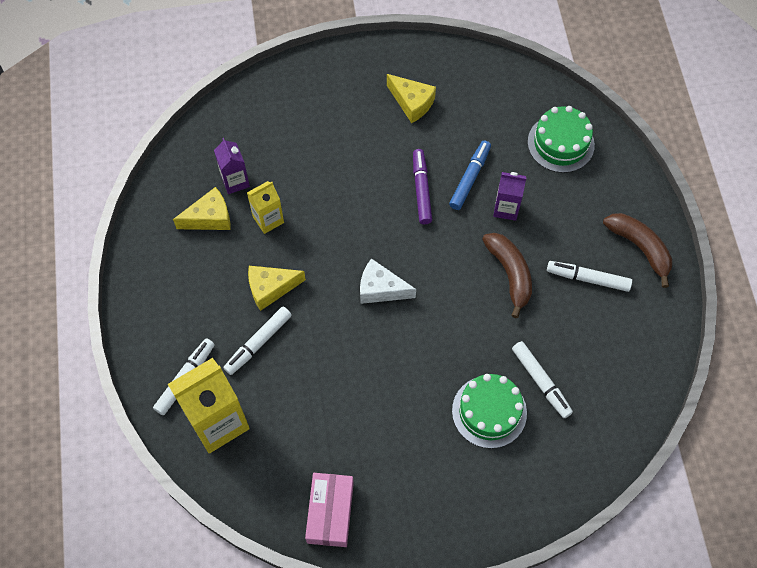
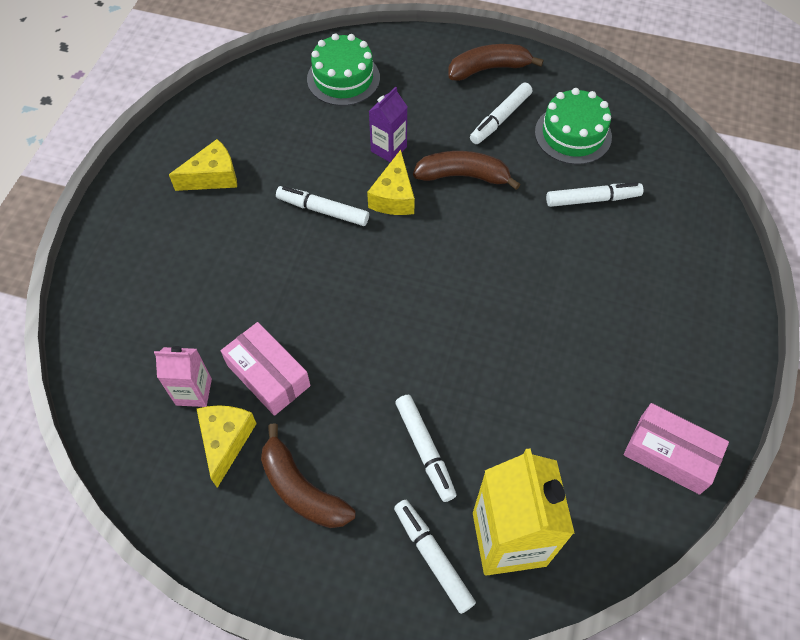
camera: 65 degrees left, 5 degrees down
(197, 279) = (301, 489): none -> brown banana
(235, 181) = (193, 392): purple carton -> pink carton
(268, 219) = (268, 375): yellow carton -> pink box
(271, 288) = (361, 408): yellow cheese -> yellow cheese (394, 196)
(381, 289) = (420, 295): white cheese -> none
(421, 189) = (323, 210): purple marker -> white marker
(470, 178) = (336, 164): blue marker -> none
(489, 411) = (607, 255): green cake -> green cake (573, 134)

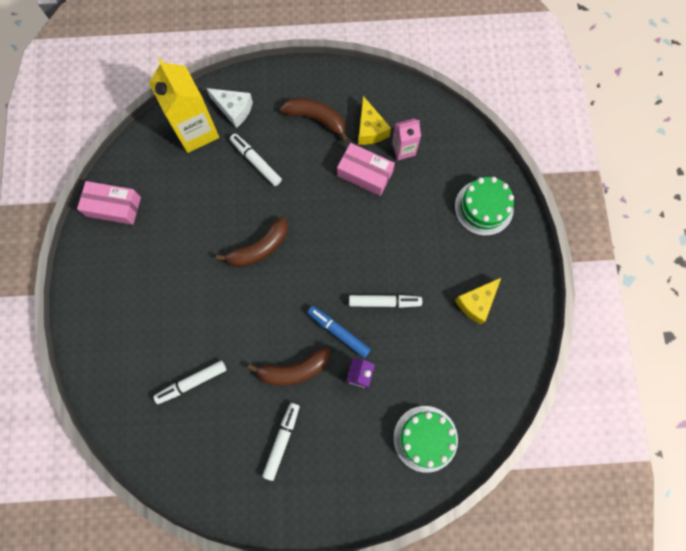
camera: 160 degrees right, 15 degrees up
(394, 196) = (338, 332): yellow cheese -> blue marker
(433, 557) = (234, 109): white marker -> white cheese
(489, 69) = (307, 496): brown banana -> brown banana (259, 248)
(573, 134) = (219, 444): green cake -> green cake (484, 207)

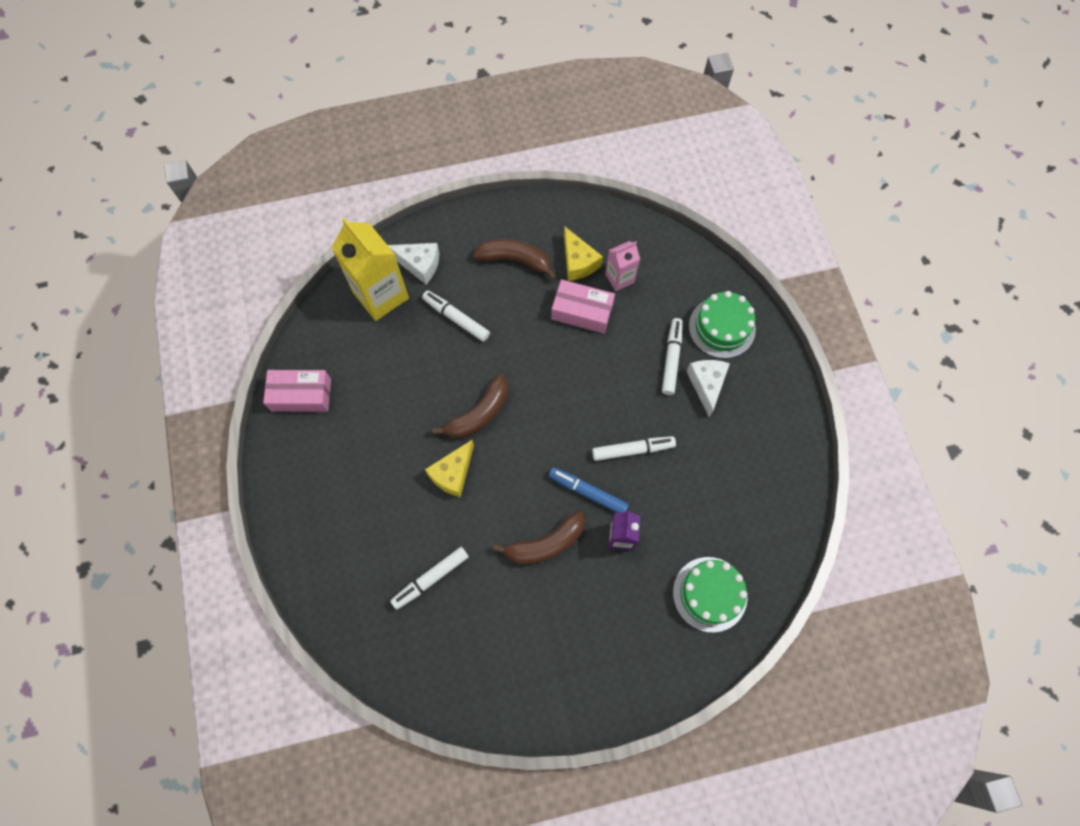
camera: 10 degrees left, 5 degrees down
(282, 441) = (547, 626): white marker -> white marker (671, 359)
(460, 256) = (706, 385): none -> white cheese
(476, 303) = (735, 433): yellow cheese -> yellow cheese (453, 473)

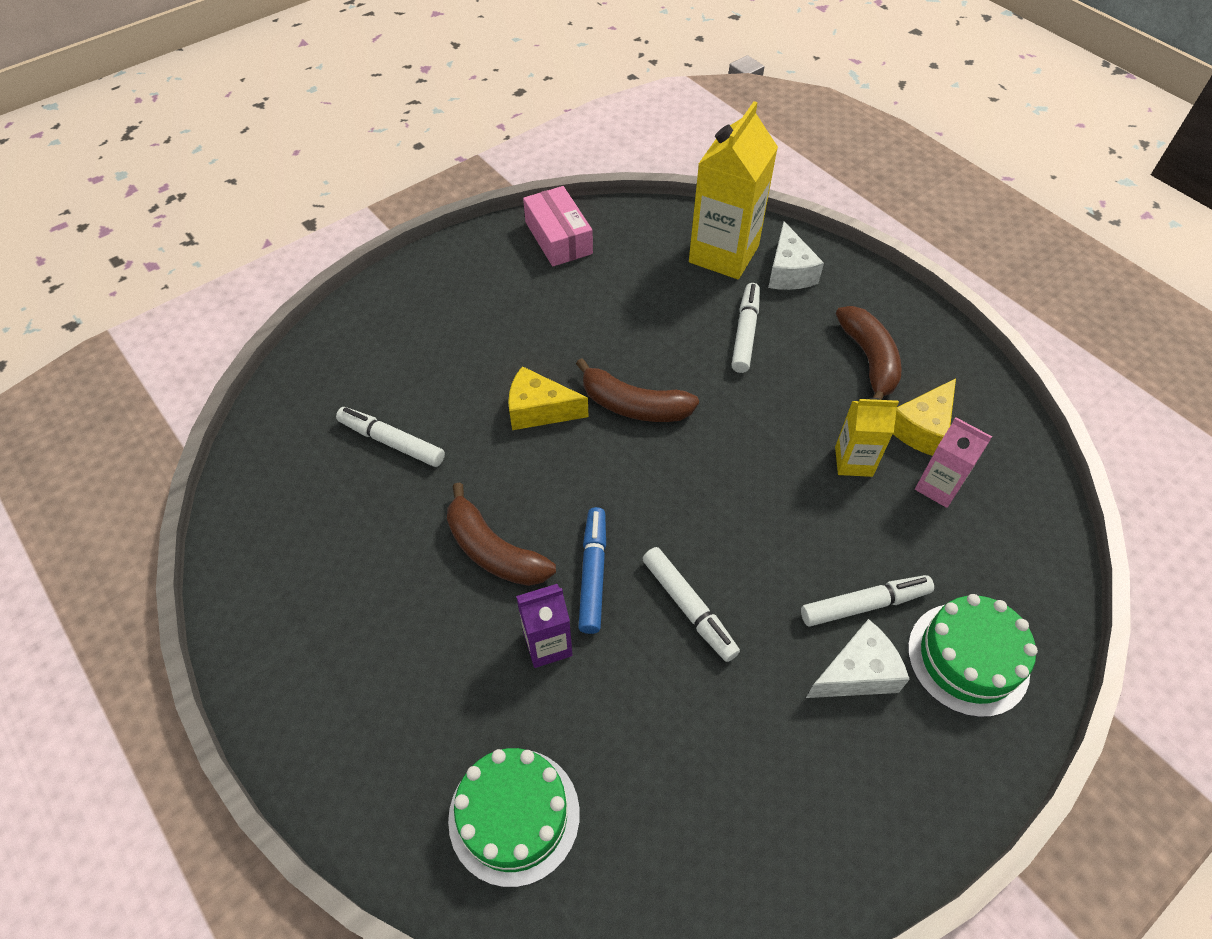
camera: 65 degrees right, 15 degrees down
(582, 311) = (853, 461): pink box -> yellow carton

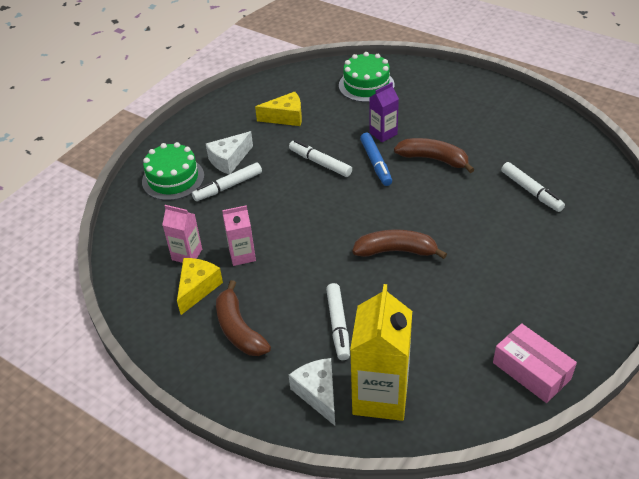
camera: 165 degrees right, 10 degrees down
(392, 442) = (531, 191): white marker -> white marker turned 45 degrees clockwise
(539, 410) = (455, 232): yellow cheese -> yellow cheese (285, 117)
(853, 461) = (242, 255): yellow carton -> pink carton

